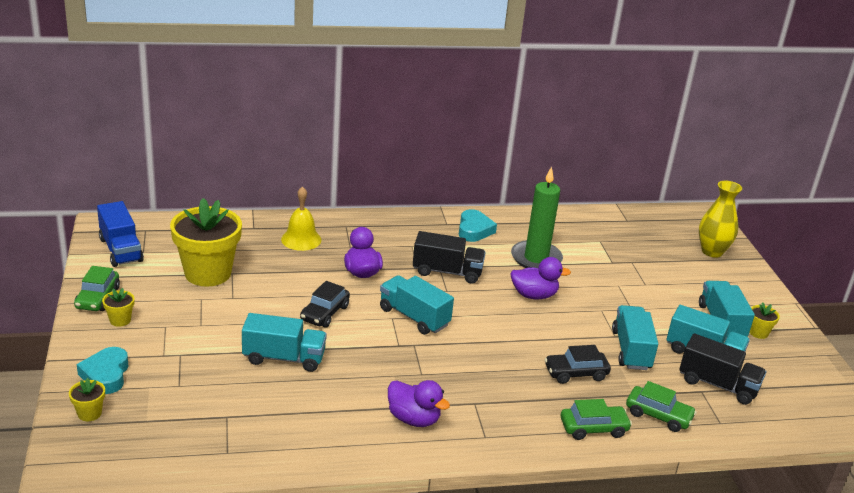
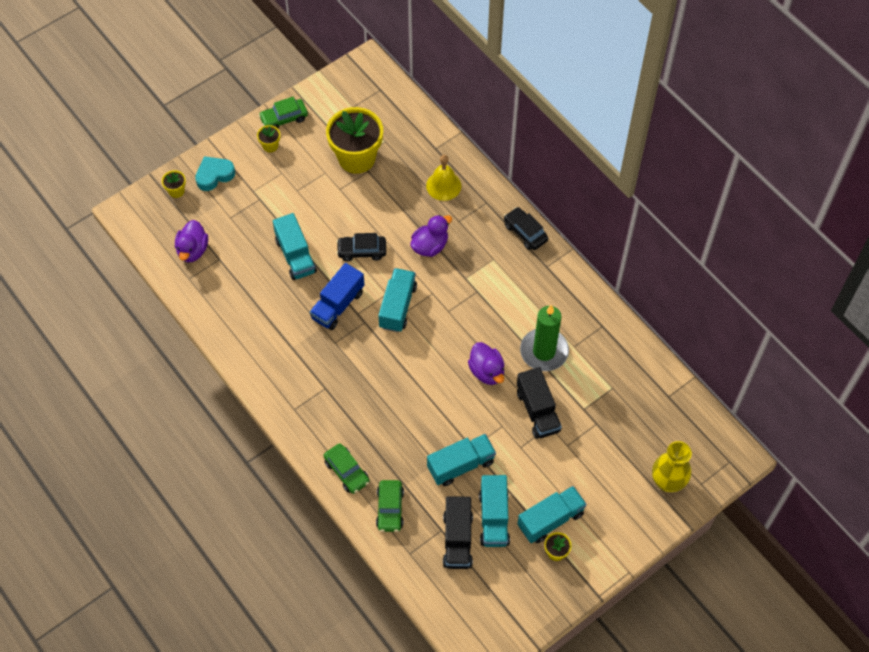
camera: 65 degrees right, 30 degrees up
(121, 250) = (345, 93): blue truck -> blue truck (338, 305)
(414, 419) = (284, 360): purple duck -> purple duck (193, 250)
(447, 272) = (474, 299): black truck -> black truck (537, 411)
(474, 230) = (553, 290): turquoise heart -> none
(576, 373) = (403, 438): black car -> black car (525, 232)

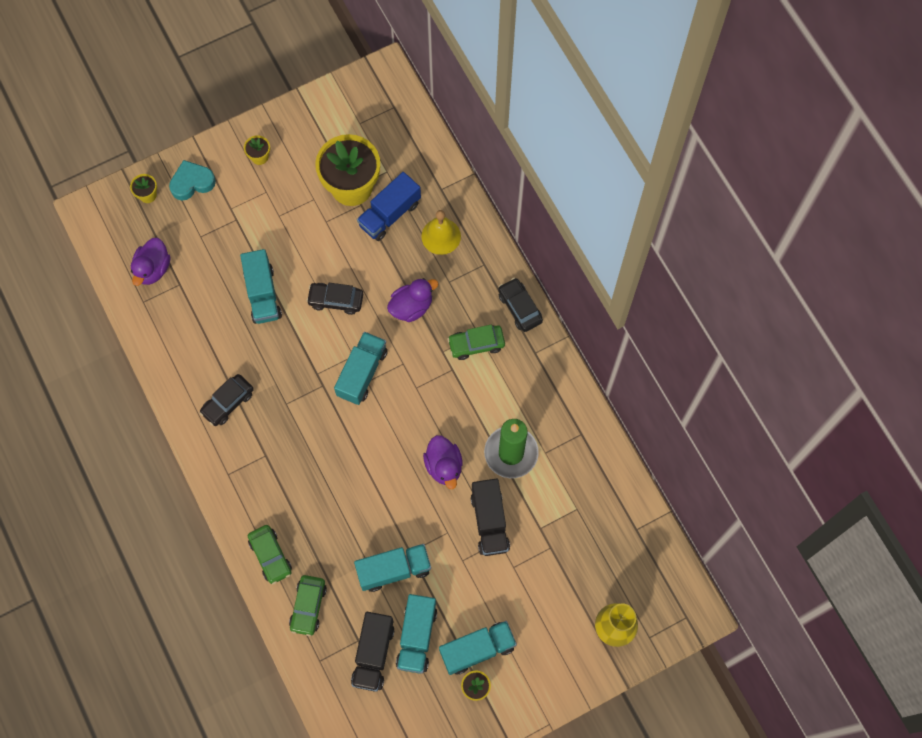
camera: 10 degrees right, 10 degrees up
(282, 350) = (228, 402): none -> black car
(284, 118) = (280, 126): green car -> green car (476, 344)
(338, 305) = (297, 360): blue truck -> blue truck (389, 214)

